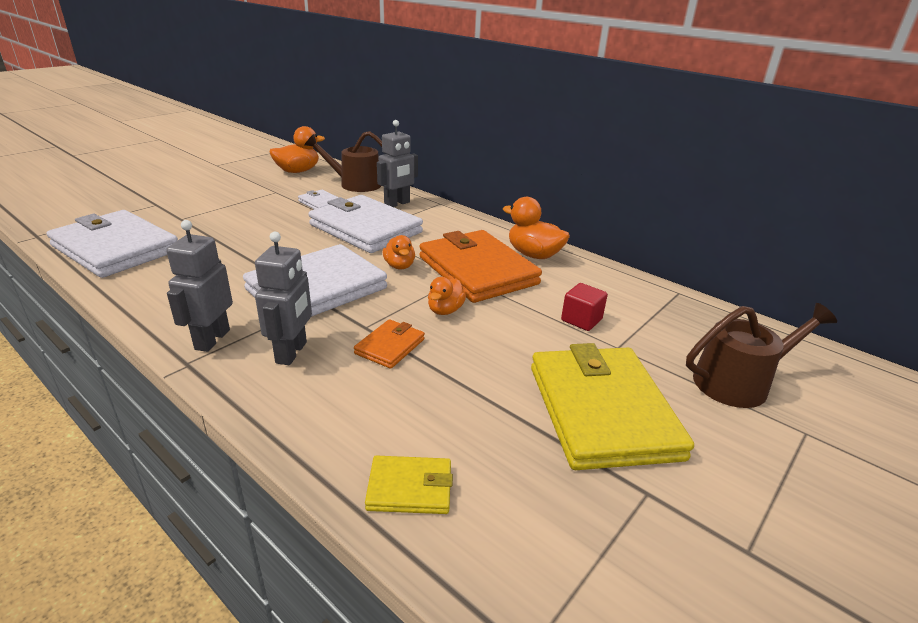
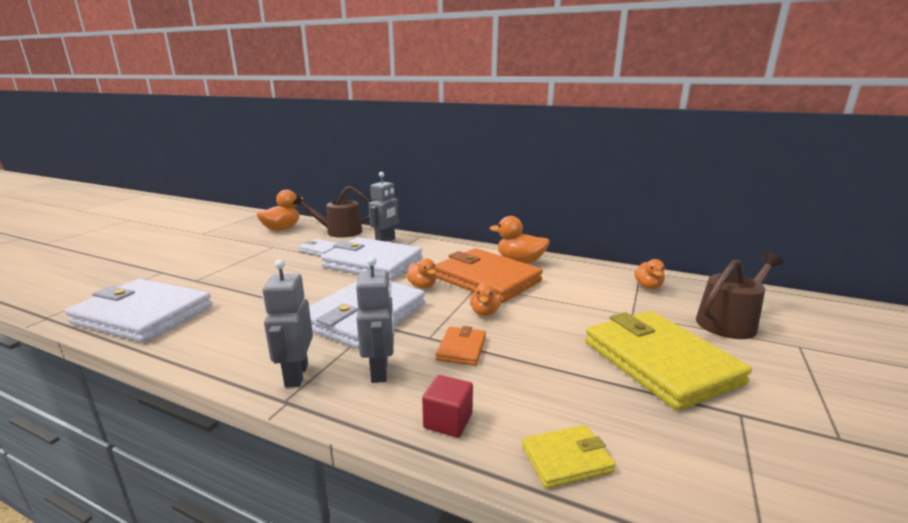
camera: 15 degrees left, 10 degrees down
(581, 320) = (591, 300): red cube -> red cube (448, 421)
(669, 315) = (648, 286): none -> orange duck

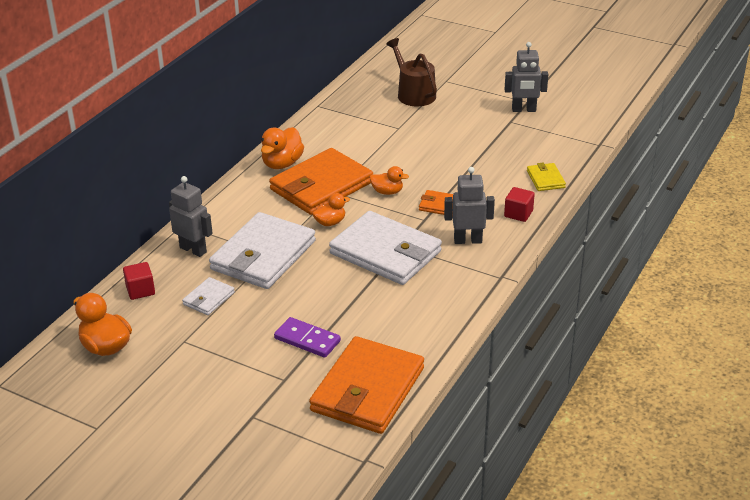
camera: 85 degrees left, 15 degrees up
(143, 315) = (368, 390): white wallet -> orange wallet
(241, 285) = (307, 340): none -> purple domino
(296, 375) = (472, 277): grey robot -> grey robot (524, 110)
(339, 232) = (140, 290): brown watering can -> red cube
(648, 286) = (351, 110): orange duck -> none
(659, 362) = (461, 132): yellow wallet -> none

